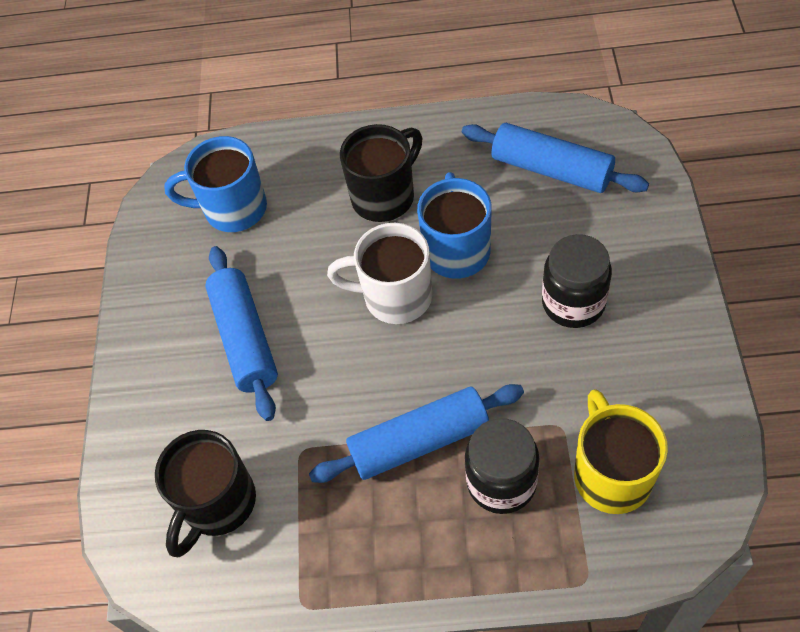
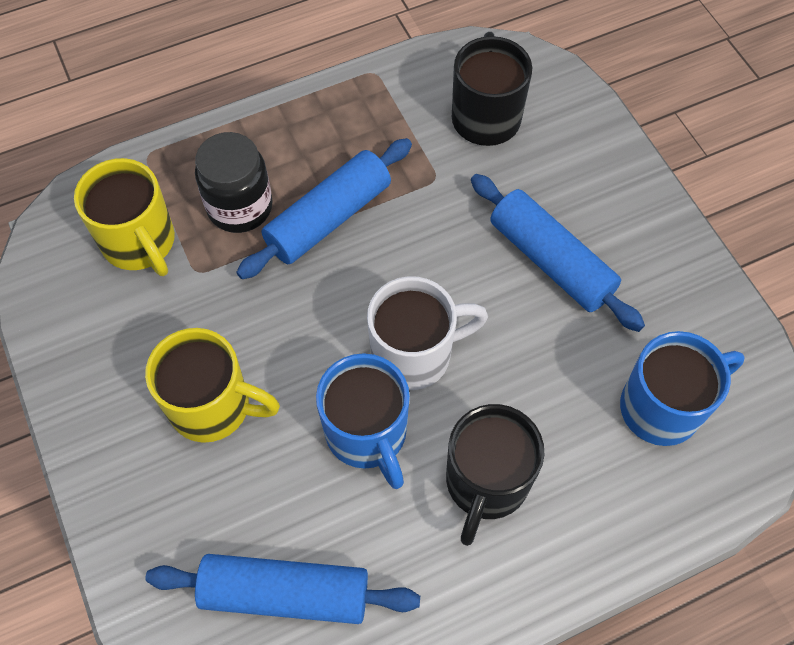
camera: 150 degrees right, 5 degrees up
(573, 303) = (213, 407): black jar -> yellow mug

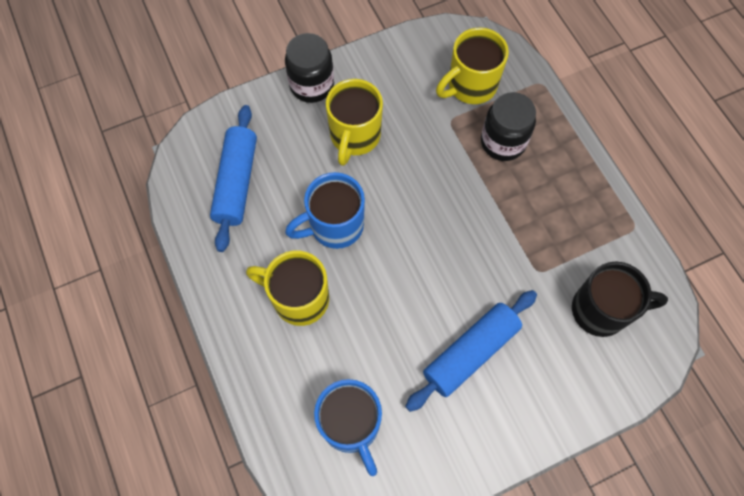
camera: 90 degrees right, 5 degrees up
(106, 476) = (312, 85): none -> black jar
(328, 218) = (497, 198): blue rolling pin -> none
(415, 354) = (392, 255): white mug -> none
(486, 484) = (298, 298): black mug -> yellow mug

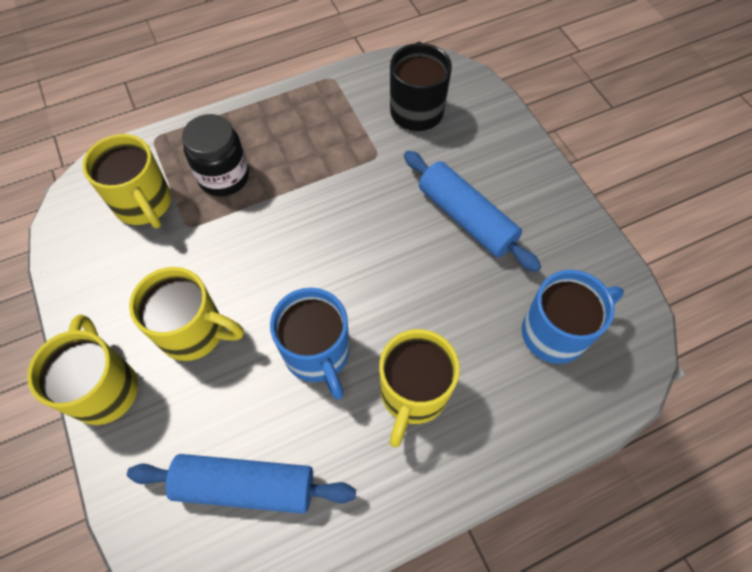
camera: 90 degrees left, 5 degrees down
(312, 85) = (105, 388): black jar -> yellow mug

